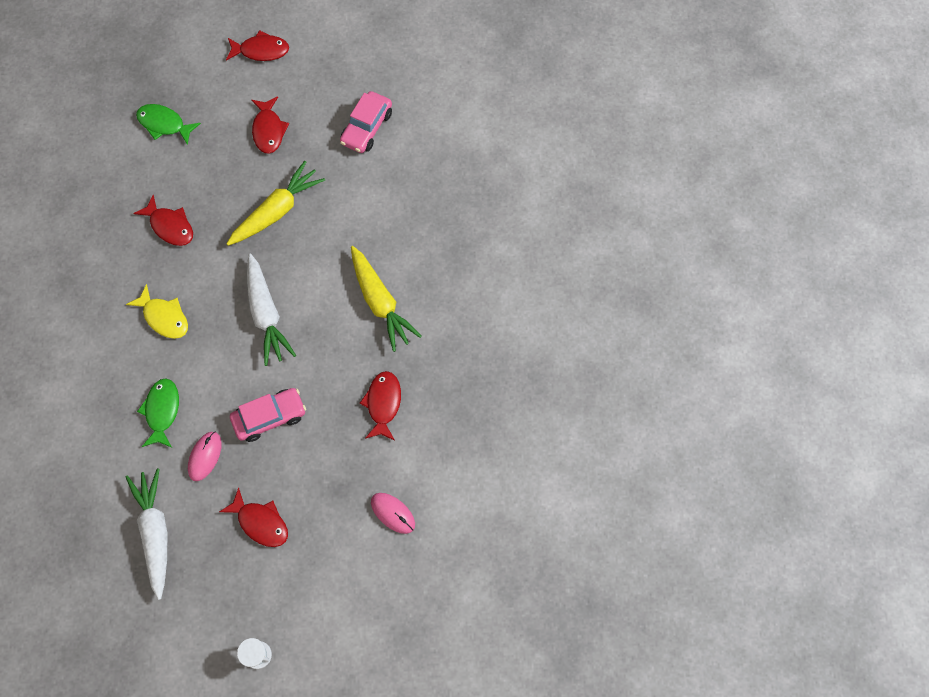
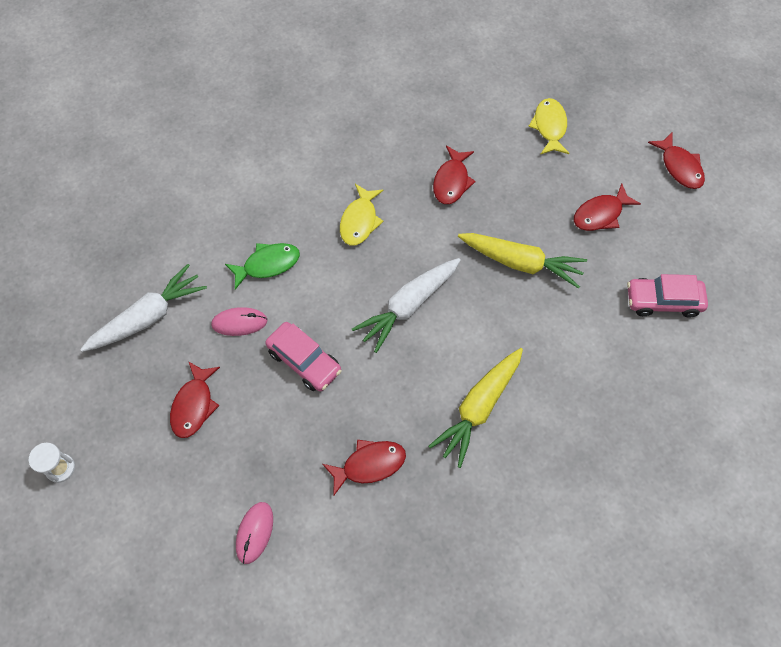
camera: 65 degrees right, 5 degrees down
(164, 124) = (549, 127): green fish -> yellow fish

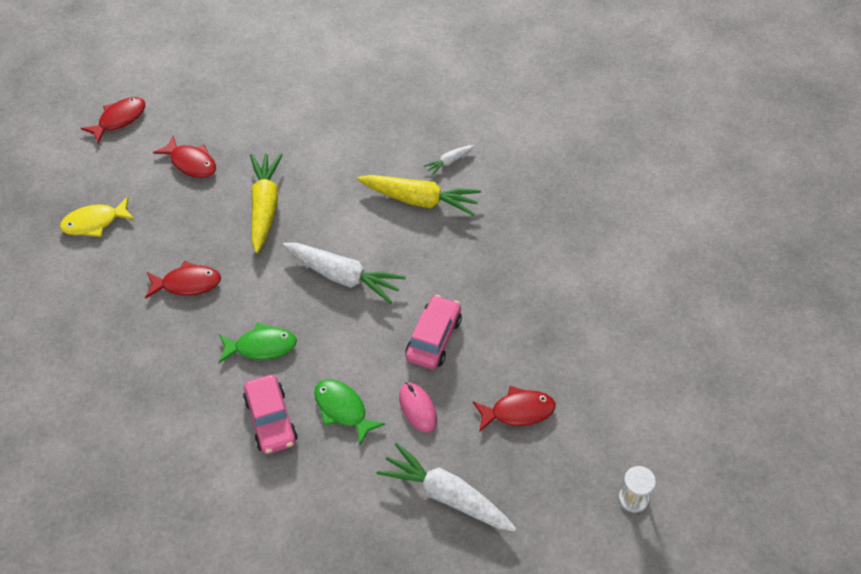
camera: 110 degrees left, 10 degrees down
(254, 532) = (602, 317): pink mouse -> none
(360, 221) = (261, 346): yellow fish -> green fish
(369, 465) = (505, 258): red fish -> none
(523, 458) = (449, 162): none -> white carrot
(663, 301) = (269, 106): pink car -> pink car (271, 420)

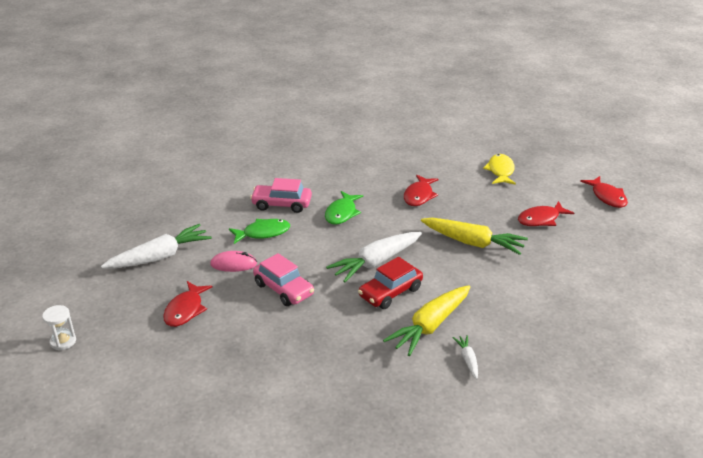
camera: 115 degrees right, 20 degrees down
(387, 246) = (390, 292): none -> red car

